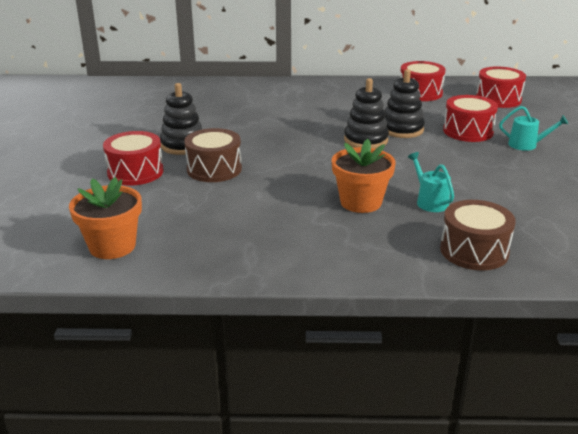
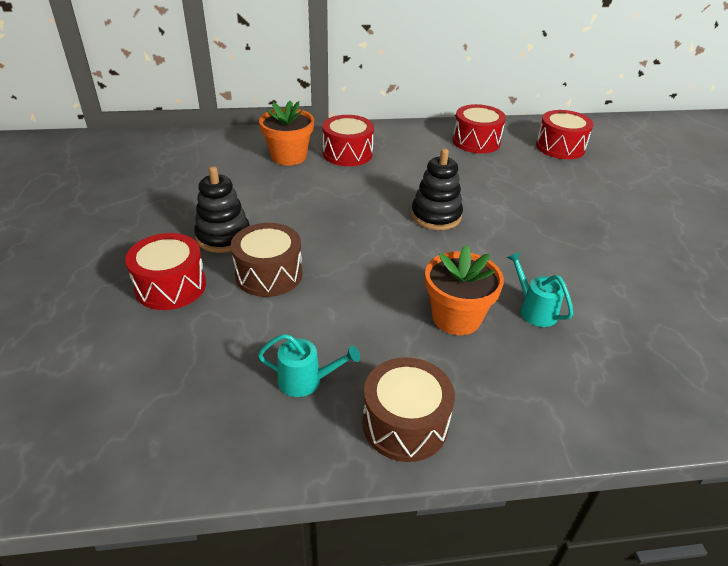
camera: 10 degrees left, 10 degrees up
(112, 246) = (160, 425): orange flower pot -> orange flower pot (289, 156)
(402, 129) = (471, 197): black stacking toy -> none
(468, 131) = (543, 196): red drum -> red drum (347, 153)
(474, 251) = (608, 389): brown drum -> brown drum (405, 424)
(527, 145) = (611, 213): turquoise watering can -> turquoise watering can (306, 381)

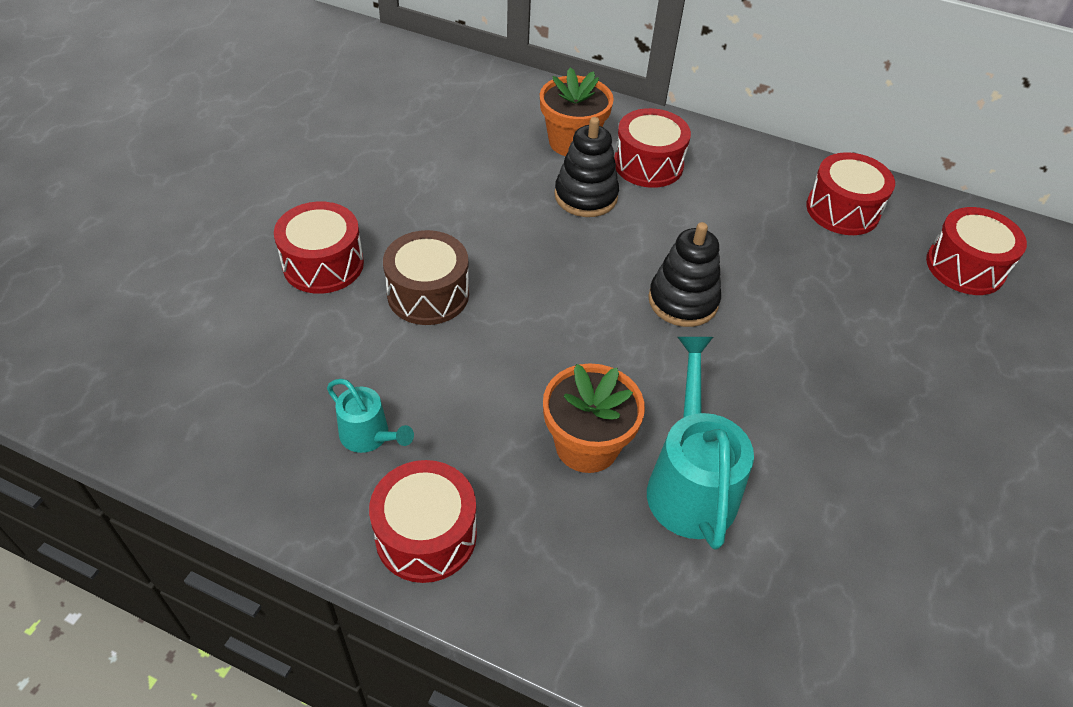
camera: 30 degrees right, 10 degrees up
(223, 237) = (417, 225): black stacking toy -> black stacking toy (586, 196)
(405, 424) = (426, 535): brown drum -> red drum
(534, 310) = (690, 482): turquoise watering can -> turquoise watering can, size x1.81

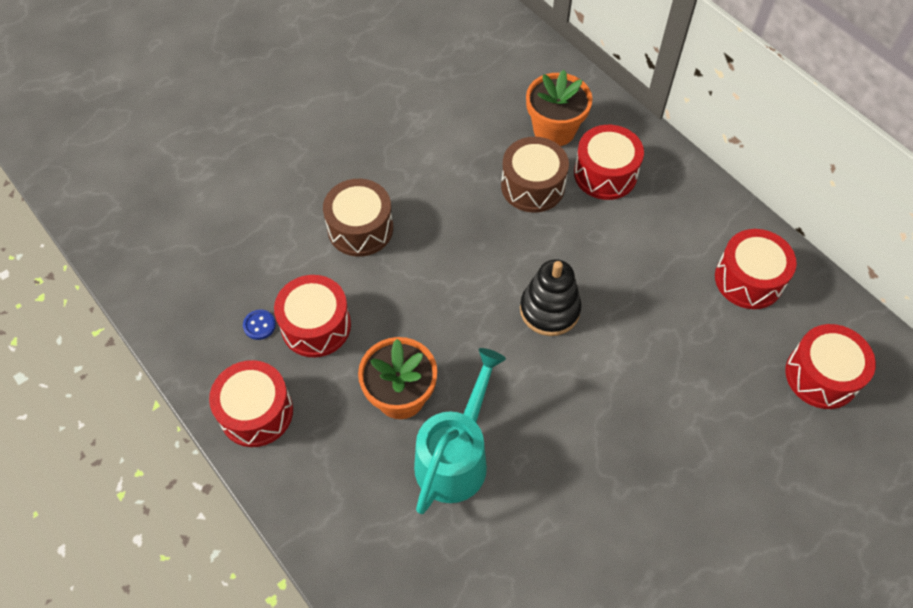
camera: 30 degrees right, 10 degrees up
(323, 264) = (300, 175): red drum -> red drum (316, 326)
(369, 436) = (259, 325): turquoise watering can -> blue button
(586, 196) = (532, 186): black stacking toy -> brown drum

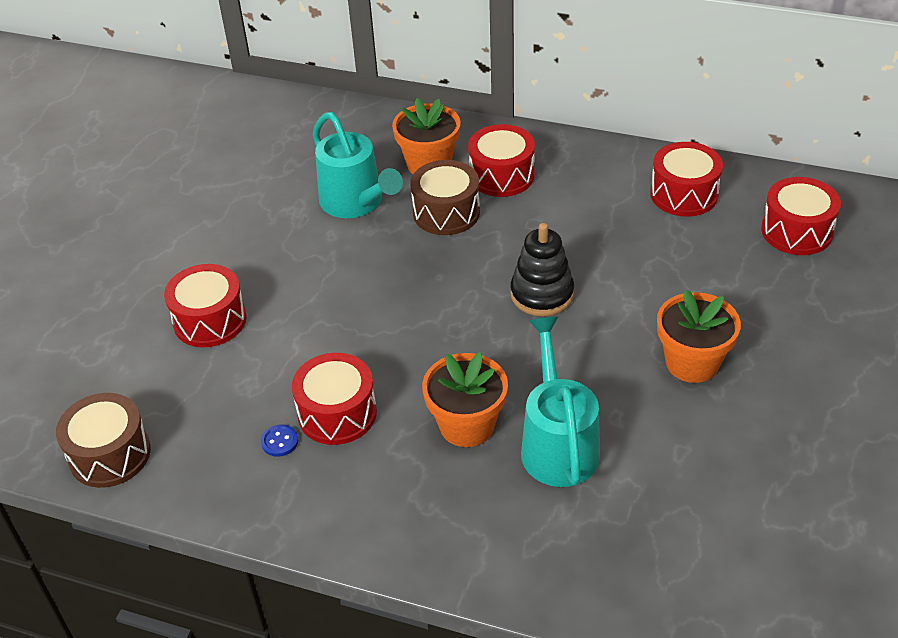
camera: 30 degrees left, 15 degrees down
(256, 412) = (338, 512): red drum -> red drum (210, 320)
(360, 228) = (313, 317): brown drum -> brown drum (110, 454)
(469, 137) = (356, 203): none -> turquoise watering can
(621, 450) = (692, 362): none -> orange flower pot

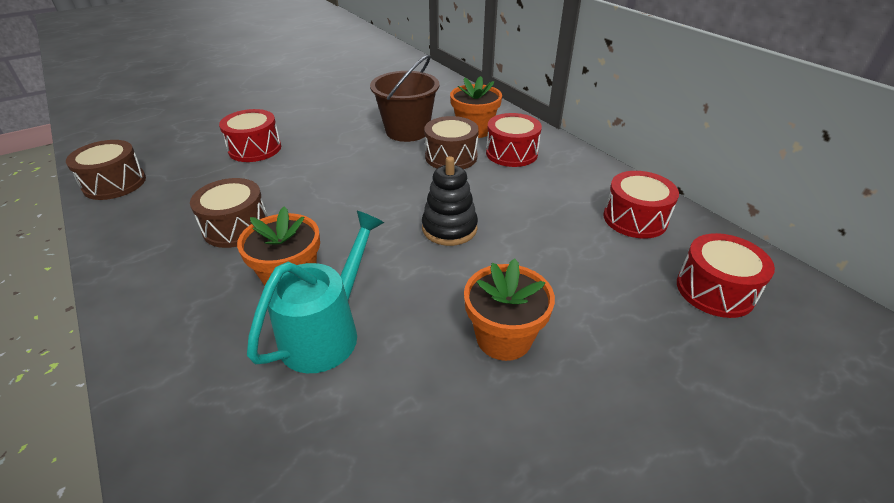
camera: 35 degrees right, 5 degrees down
(280, 441) = (187, 224): blue button -> none
(337, 413) = (236, 227): red drum -> brown drum
(356, 203) = (407, 131): turquoise watering can -> brown bucket

